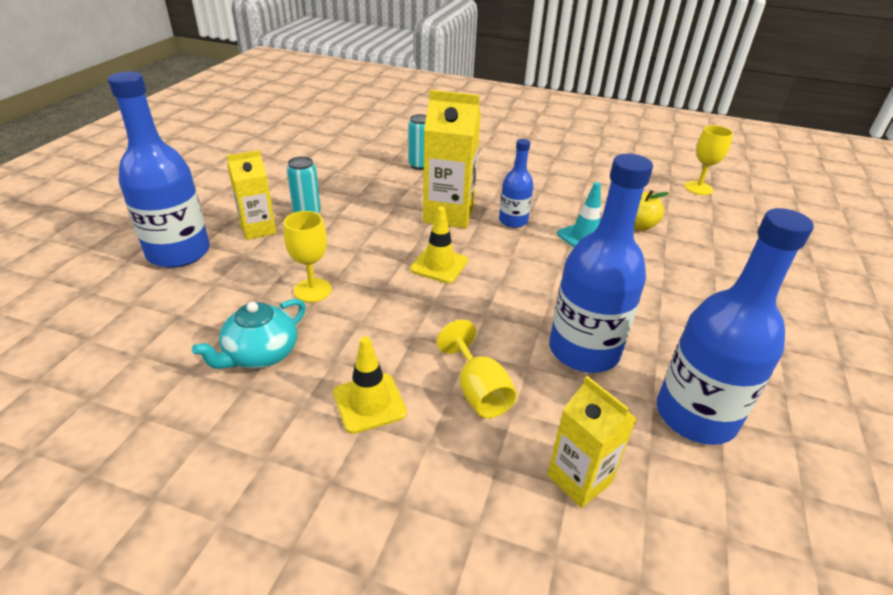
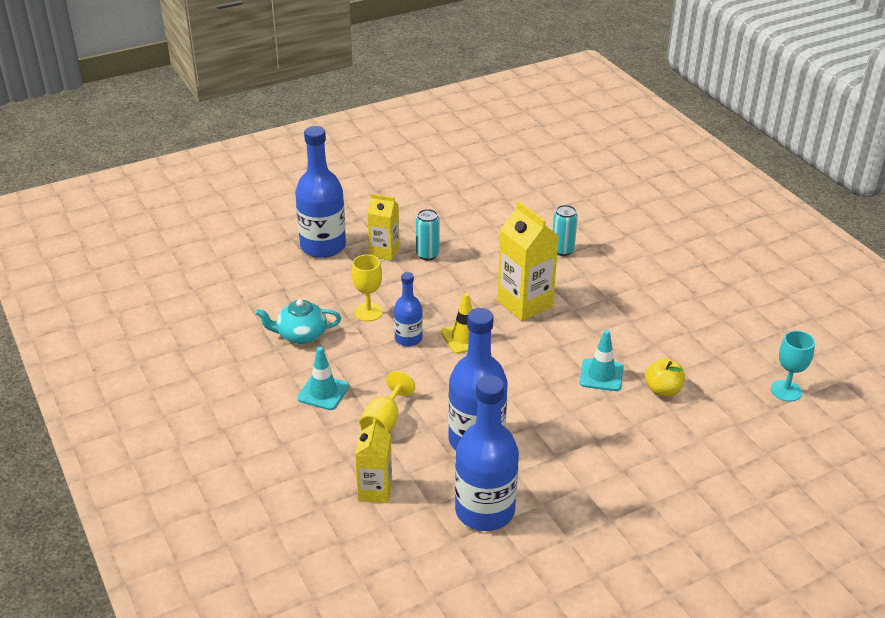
camera: 45 degrees right, 0 degrees up
(369, 403) = (323, 392): yellow traffic cone -> turquoise traffic cone
(513, 221) = (566, 333): blue bottle -> blue bottle (408, 339)
(698, 188) = (786, 391): yellow goblet -> turquoise goblet

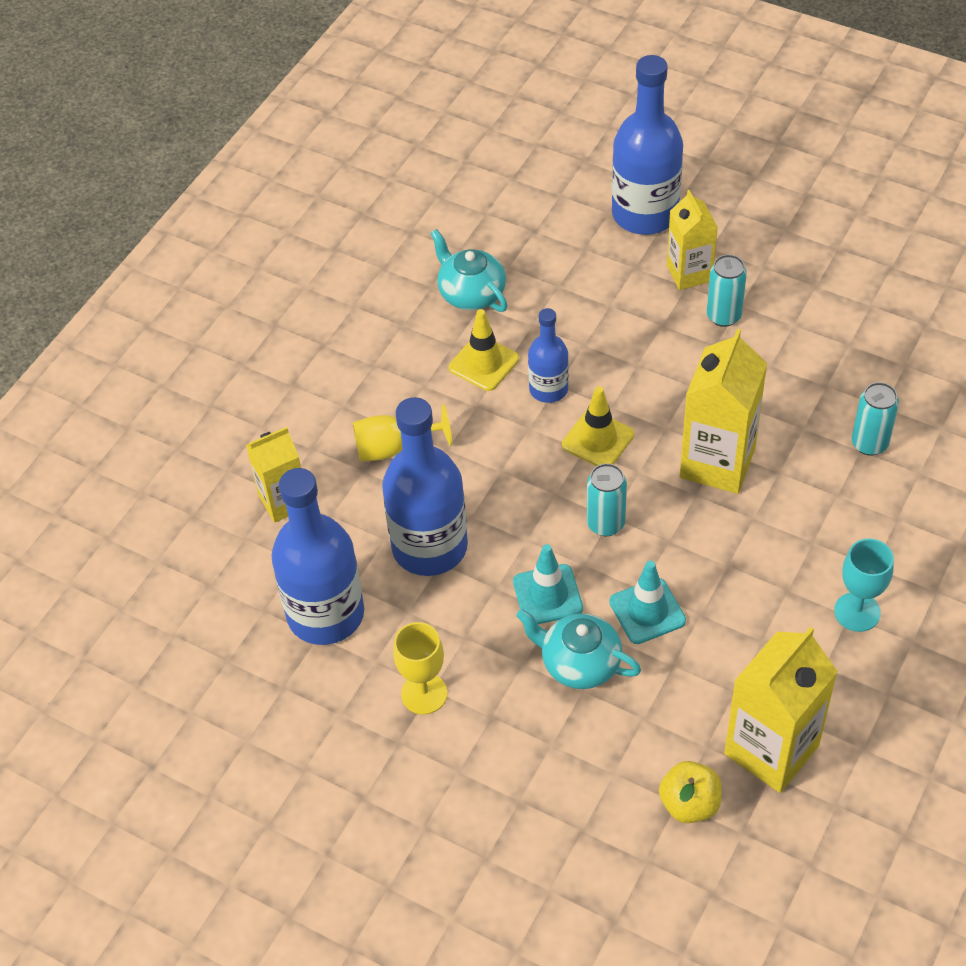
camera: 60 degrees right, 15 degrees up
(323, 392) = (395, 369): turquoise traffic cone -> turquoise traffic cone (547, 595)
(360, 354) = (484, 363): none -> yellow traffic cone
(368, 312) = (563, 326): yellow goblet -> yellow goblet (424, 693)
(527, 362) = (605, 524): none -> turquoise can
(614, 417) = (579, 663): none -> turquoise teapot
(663, 390) = (674, 690): yellow apple -> yellow apple (689, 804)
(727, 374) = (771, 750): none -> yellow carton
(786, 391) = (795, 834): turquoise goblet -> turquoise goblet (857, 612)

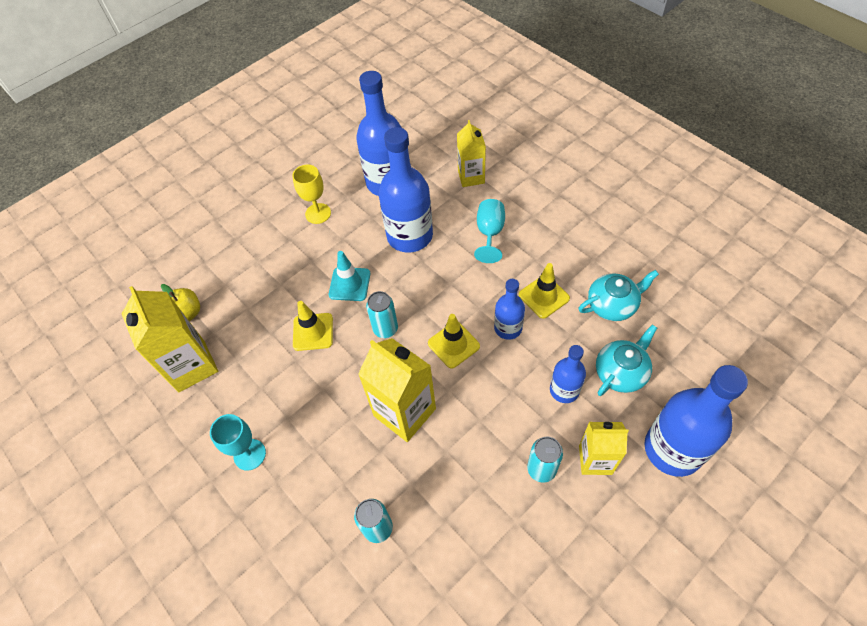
camera: 110 degrees right, 5 degrees up
(392, 448) = (490, 233): yellow goblet -> turquoise goblet
(579, 663) = (298, 287): turquoise teapot -> turquoise teapot (621, 372)
(614, 316) = (564, 390): none -> blue bottle
(647, 611) = (313, 332): turquoise traffic cone -> yellow traffic cone

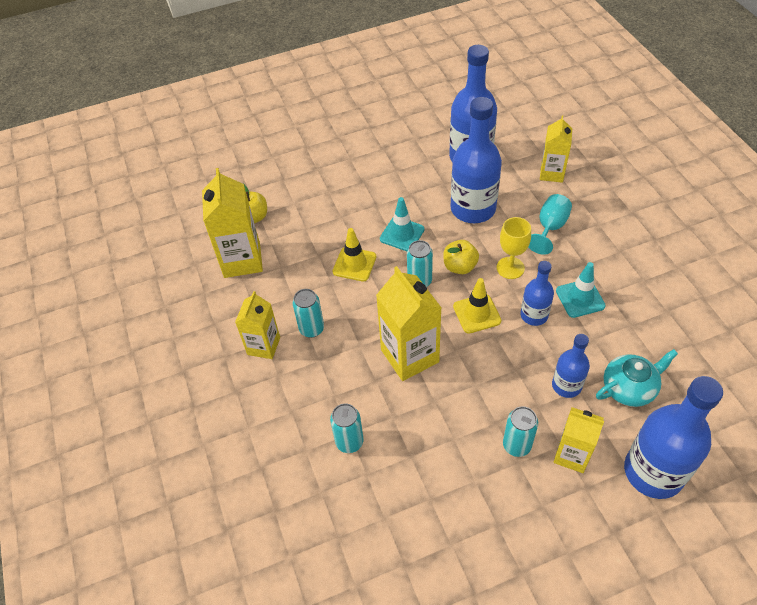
camera: 20 degrees right, 5 degrees down
(249, 454) = (263, 346): turquoise goblet -> yellow carton
(294, 418) = (311, 329): none -> turquoise can
(318, 213) = (396, 166): yellow goblet -> yellow goblet (510, 268)
(419, 300) = (460, 266): none -> yellow apple
(544, 296) = (580, 298): yellow traffic cone -> turquoise traffic cone
(612, 305) = (646, 326): turquoise teapot -> none

